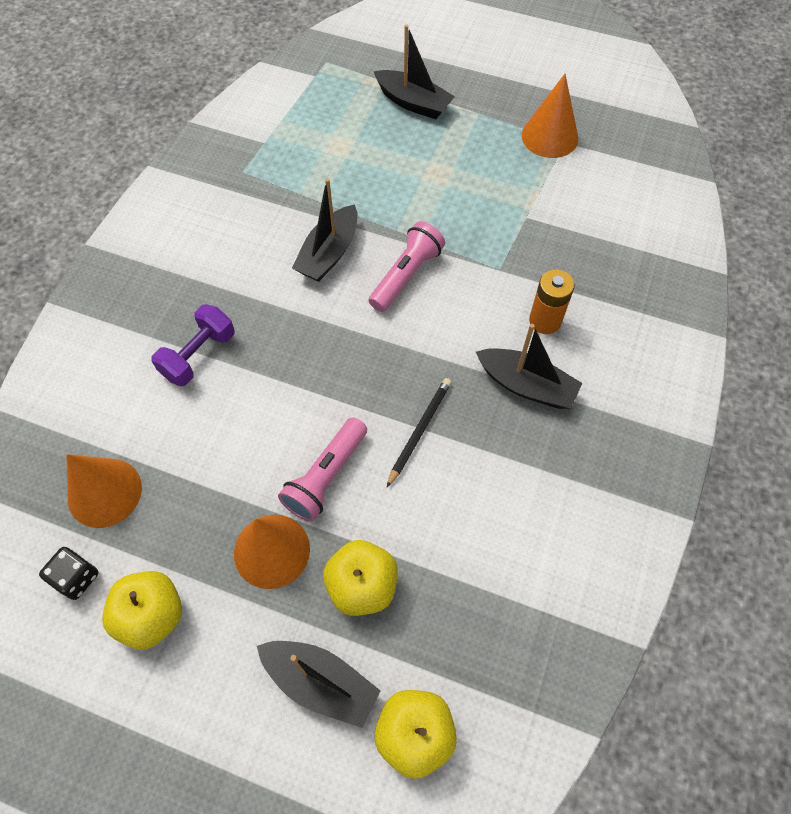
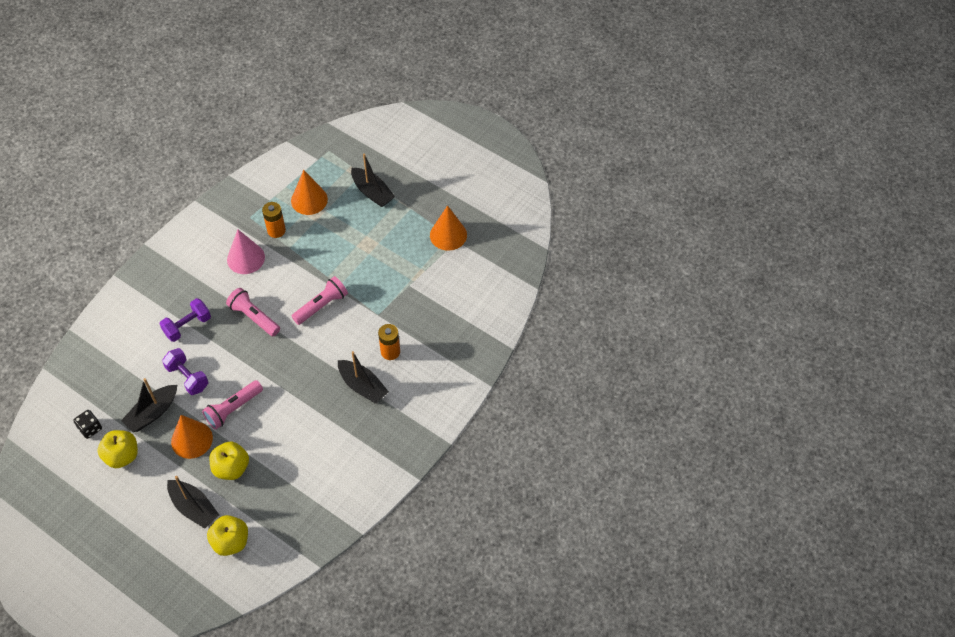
camera: 15 degrees right, 5 degrees down
(104, 492) = (116, 389): orange cone -> orange cone (309, 200)
(227, 441) = (187, 377): none -> purple dumbbell
(258, 231) = (246, 258): none -> pink cone
(291, 182) = (276, 230): none -> orange battery
(305, 317) = (254, 317): none -> pink flashlight
(329, 253) = (282, 282): black boat -> black boat (152, 413)
(419, 431) = (293, 397): black pencil -> none

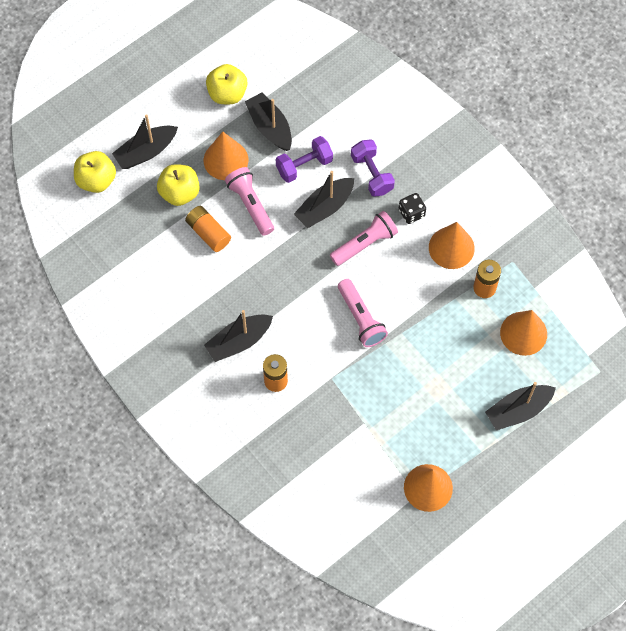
camera: 105 degrees right, 10 degrees up
(90, 428) = (269, 68): black dice -> black dice (411, 213)
(225, 353) = (324, 207): none -> black boat
(246, 258) = (451, 248): pink cone -> orange cone
(267, 435) = (208, 233): none -> orange battery

